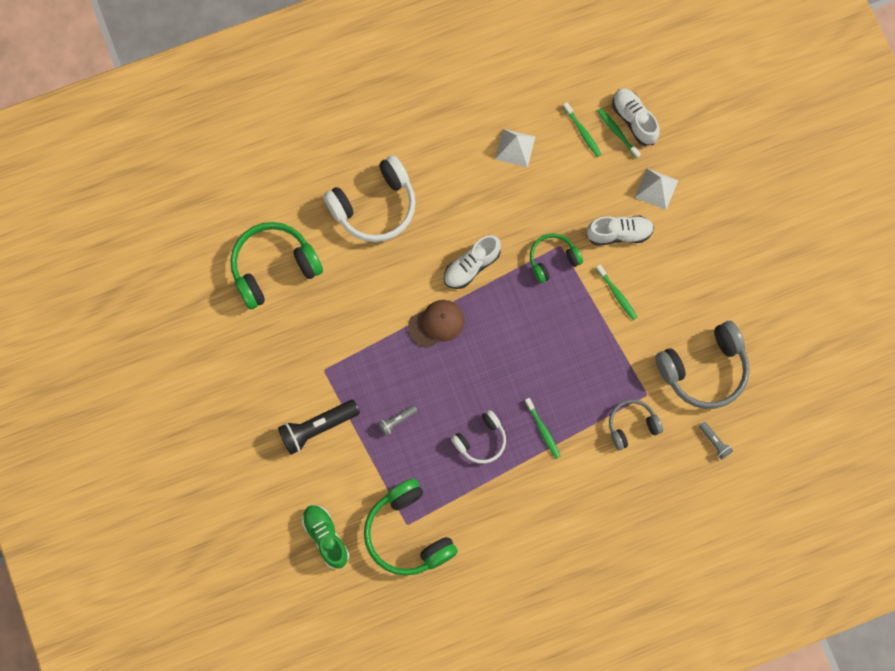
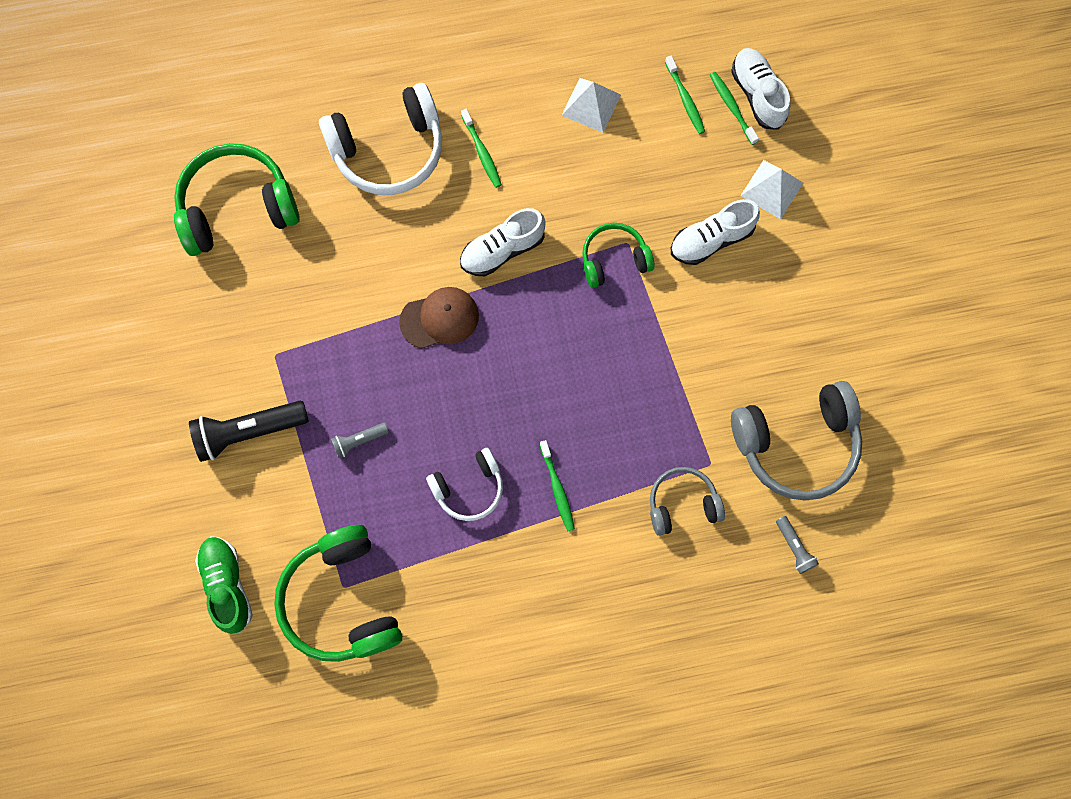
camera: 10 degrees right, 0 degrees up
(617, 294) = (693, 321): green toothbrush -> green toothbrush (482, 152)
(619, 233) = (711, 240): white shoe -> white shoe turned 150 degrees clockwise

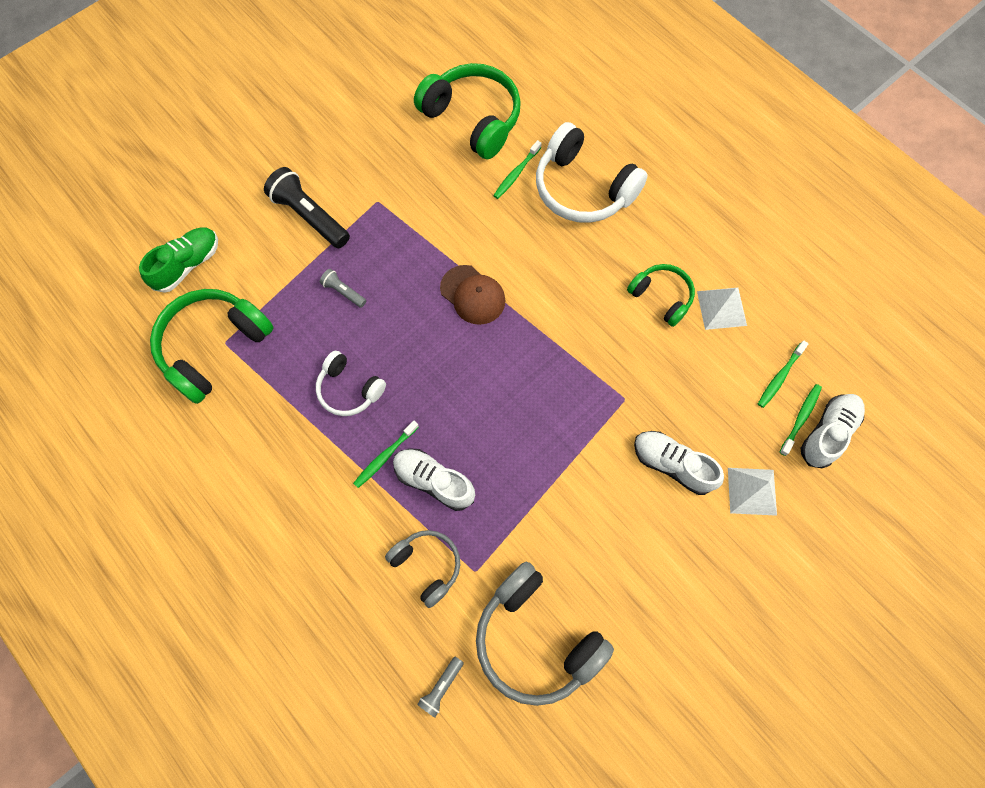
camera: 60 degrees right, 5 degrees down
(482, 152) = (626, 251): green toothbrush -> green toothbrush (516, 173)
(502, 250) = (556, 309): white shoe -> white shoe (434, 481)
(614, 259) = (603, 396): green headphones -> green headphones (661, 297)

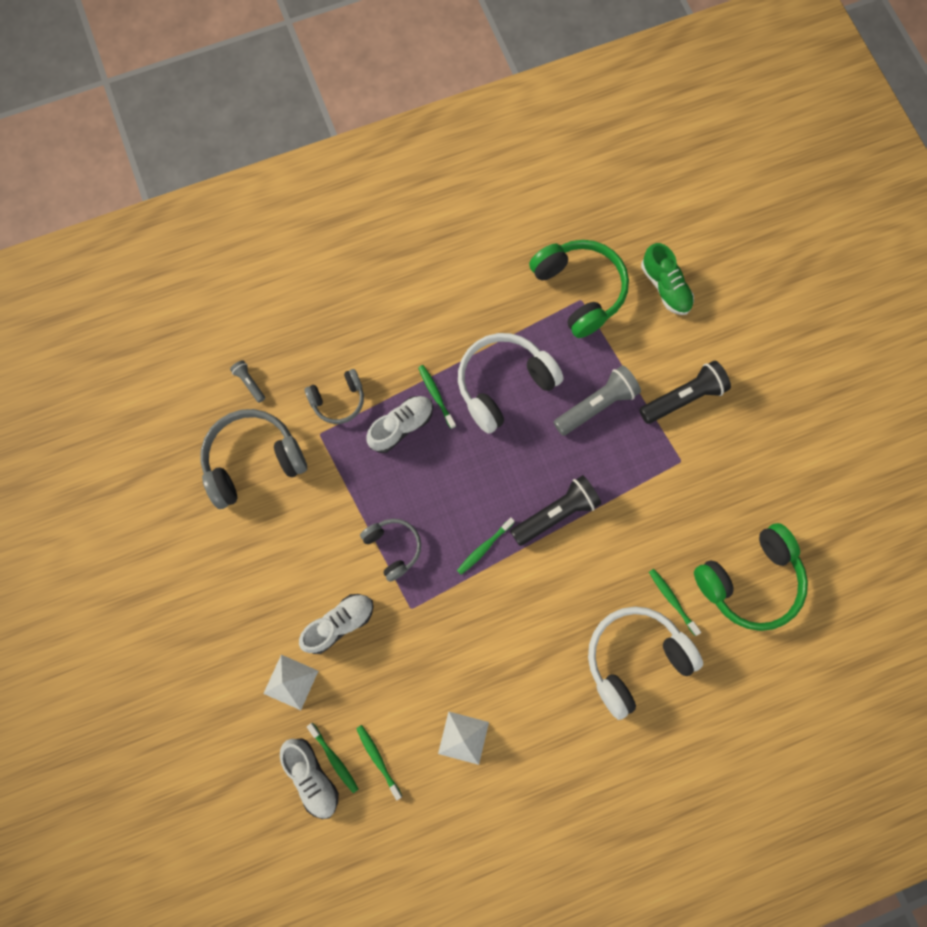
camera: 110 degrees right, 5 degrees up
(343, 292) = (596, 405): grey flashlight -> grey flashlight, size x1.99
(349, 389) = (504, 385): white headphones -> white headphones, size x1.73
(473, 295) = (556, 514): brown cap -> black flashlight
(534, 350) = (484, 547): none -> green toothbrush
(571, 439) = (393, 548): none -> grey headphones
(661, 297) = (494, 685): green headphones -> none

